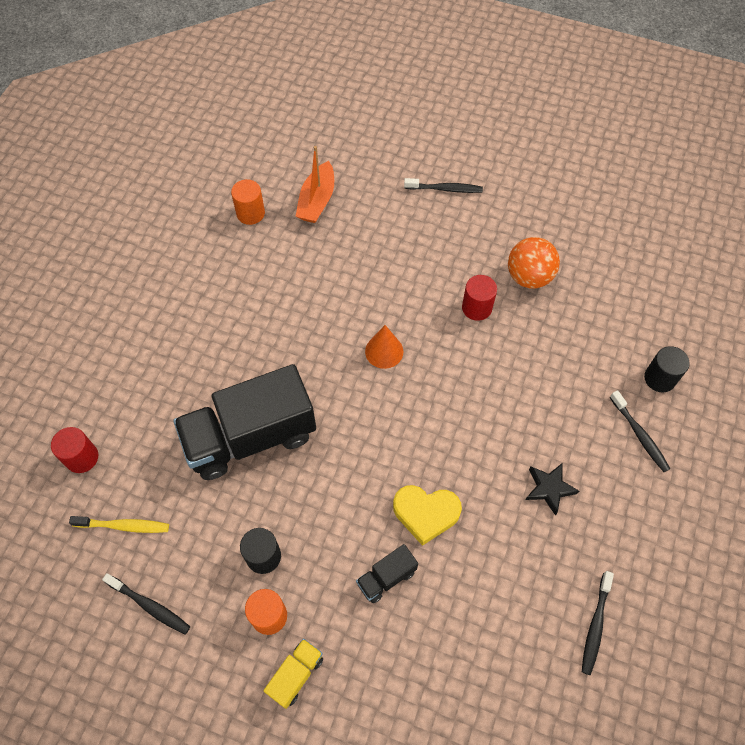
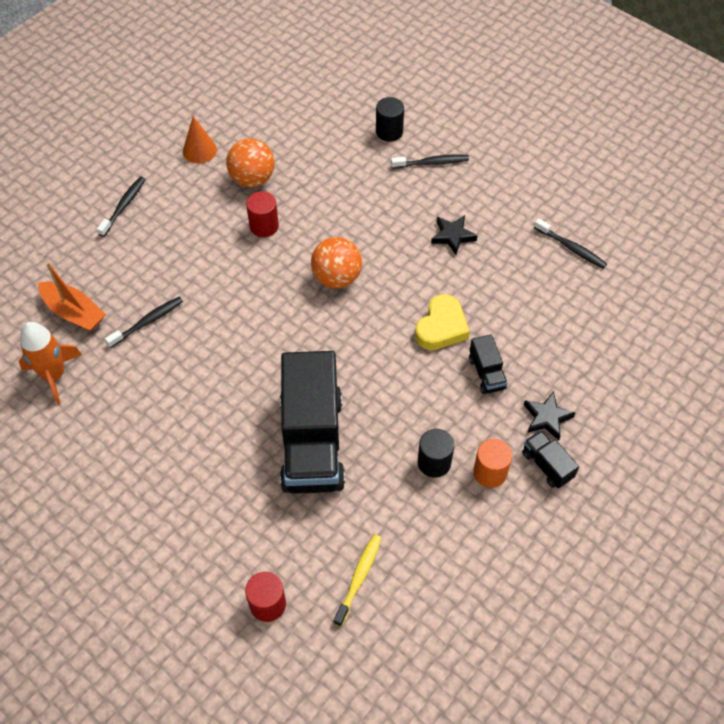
camera: 70 degrees left, 5 degrees down
(149, 605) = (447, 571): black toothbrush -> black toothbrush (147, 322)
(250, 213) = (54, 375): orange cylinder -> orange rocket
(295, 675) = (547, 465): yellow truck -> black truck
(354, 659) = (547, 418): none -> black star
(384, 351) = (273, 309): orange cone -> orange cone (199, 150)
(444, 393) = (337, 278): none -> orange ball

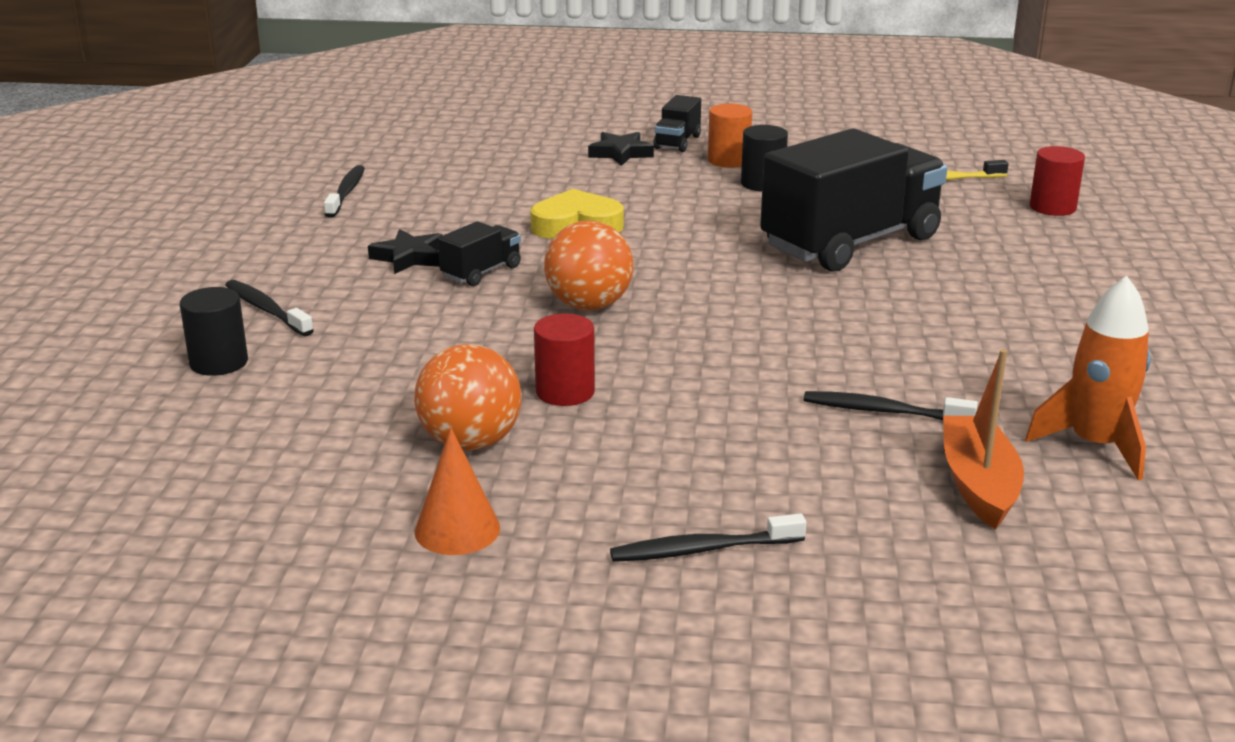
camera: 125 degrees left, 30 degrees down
(487, 373) = (607, 189): black truck -> black truck (481, 272)

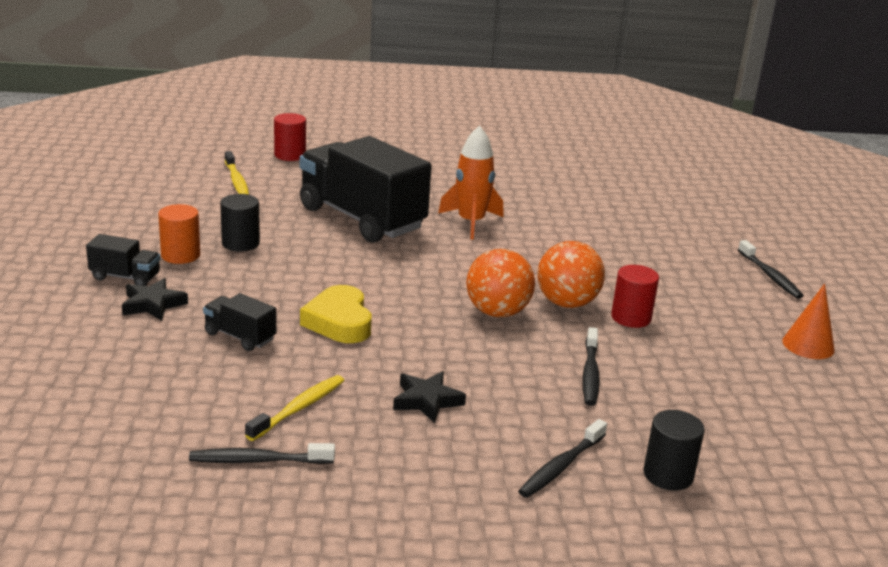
camera: 100 degrees left, 0 degrees up
(417, 206) = (298, 408): none -> yellow toothbrush
(470, 443) = (714, 347): orange ball -> orange ball (567, 303)
(481, 272) = (449, 361): black truck -> black truck (240, 336)
(884, 411) = (601, 225): black toothbrush -> black toothbrush (590, 373)
(978, 484) = (662, 209): orange boat -> none
(1095, 445) = (607, 181): orange rocket -> orange rocket (471, 222)

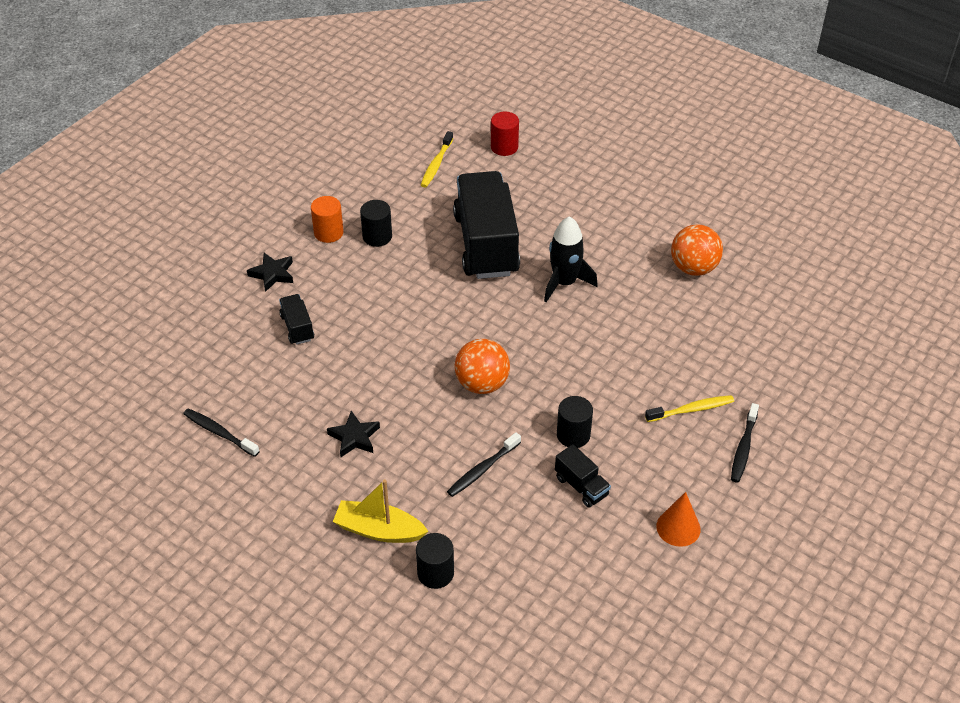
camera: 40 degrees right, 20 degrees up
(125, 277) = (278, 240): black truck -> black truck (581, 486)
(298, 408) = (275, 405): yellow toothbrush -> yellow toothbrush (691, 410)
(339, 322) = (369, 343): yellow heart -> none
(471, 222) = (564, 283): orange rocket -> black rocket
(561, 466) = (379, 530): black toothbrush -> yellow boat
(567, 303) = (542, 399): orange ball -> orange ball (693, 268)
(631, 317) = (573, 435): red cylinder -> black cylinder

